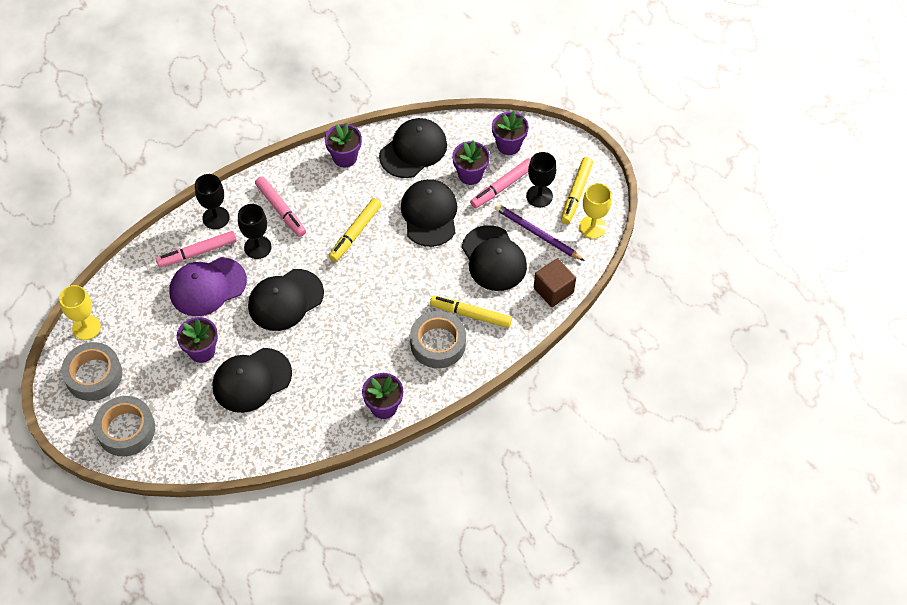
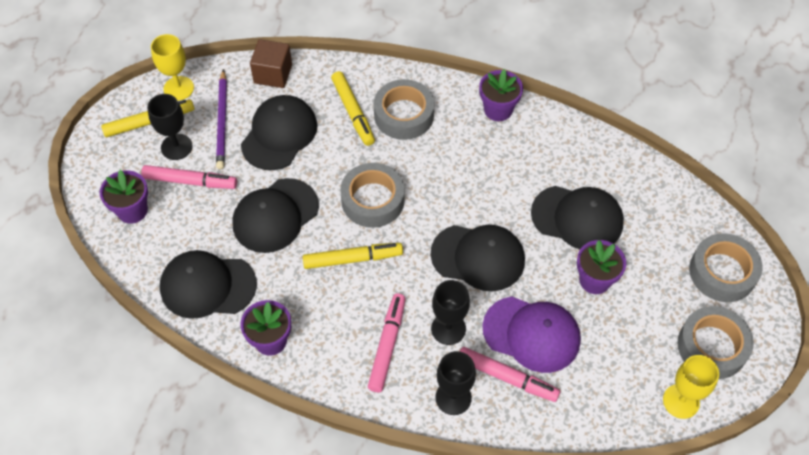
camera: 130 degrees left, 0 degrees up
(387, 274) = (372, 200): none -> grey tape
(470, 175) = (197, 216): purple flower pot -> none

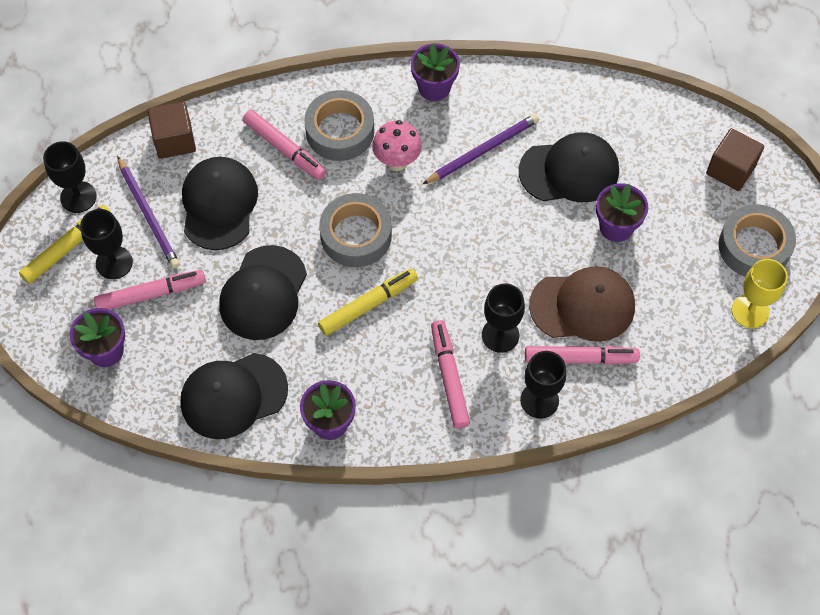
camera: 25 degrees left, 5 degrees up
(178, 88) = (78, 197): yellow goblet -> black goblet
(353, 112) = (285, 149): yellow marker -> pink marker
(437, 155) = (397, 161): none -> pink mushroom
(478, 257) = (493, 251): black cap -> none
(512, 174) = (482, 151): none -> purple pencil
(532, 334) = (583, 306): purple cap -> brown cap
(722, 272) = (730, 169): grey tape -> brown cube

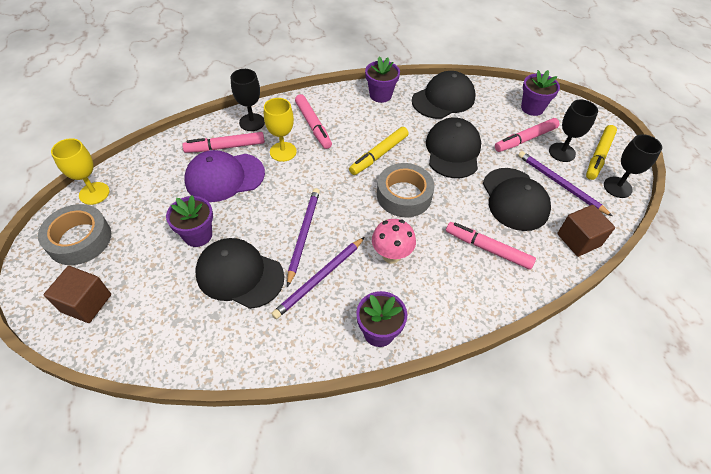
camera: 165 degrees right, 10 degrees down
(340, 131) = (449, 272): grey tape -> none
(492, 204) = (303, 235): none -> purple pencil
(500, 335) = (283, 152): black goblet -> yellow goblet
(569, 171) = (239, 274): black cap -> black cap turned 45 degrees clockwise
(583, 306) = (224, 177): brown cap -> purple cap

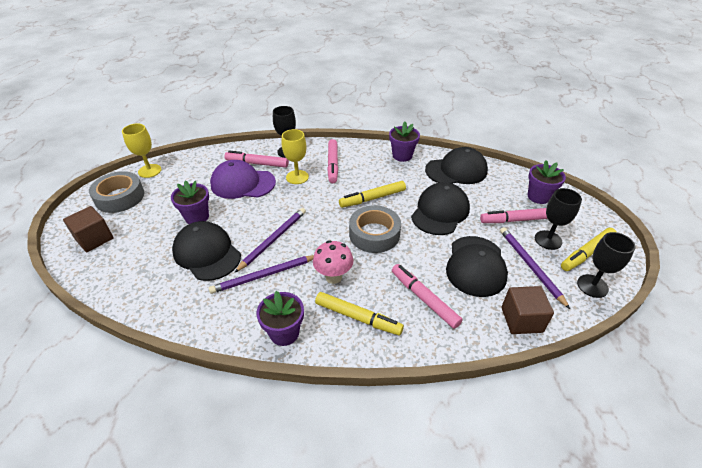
camera: 25 degrees right, 10 degrees down
(439, 289) = (358, 317): none -> yellow marker

